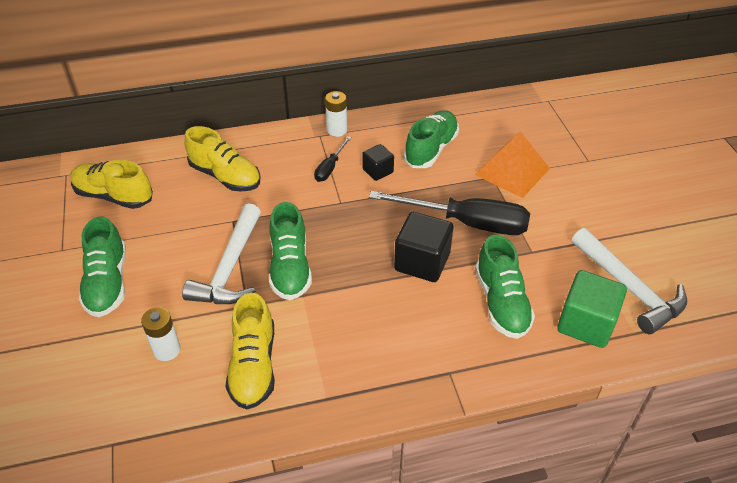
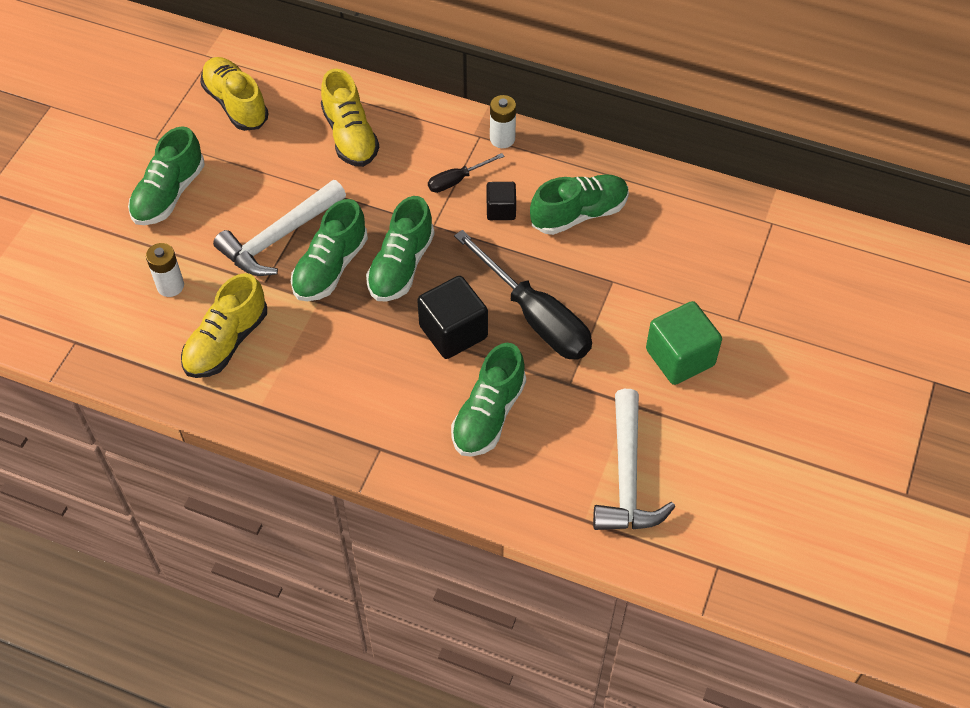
camera: 35 degrees right, 10 degrees up
(342, 239) = (401, 266): none -> green shoe
(512, 171) = (640, 287): orange pyramid -> none
(586, 323) = (547, 482): green cube -> green cube (680, 357)

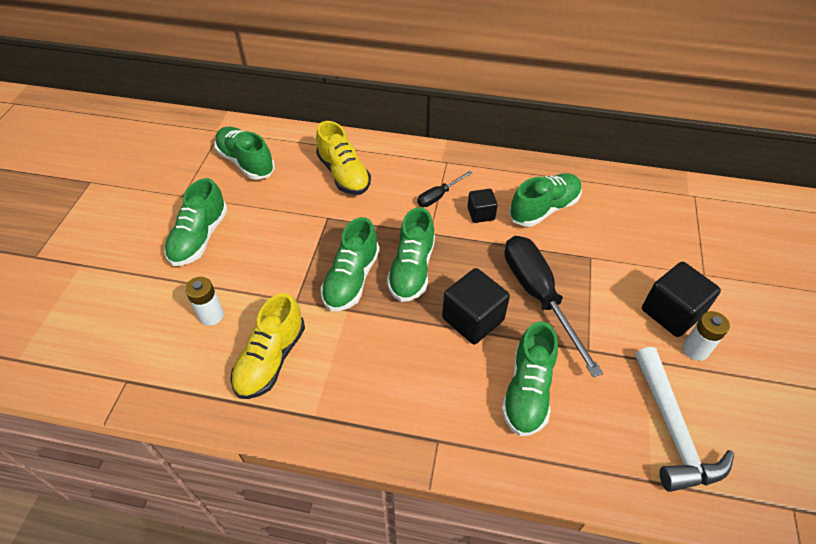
camera: 10 degrees left, 5 degrees down
(236, 104) = (246, 162): yellow shoe -> green shoe
(279, 237) = (301, 260): white hammer -> none
(502, 139) = (465, 161): white battery -> white battery (695, 349)
(535, 317) = (538, 296): black screwdriver -> black screwdriver turned 150 degrees counterclockwise
(680, 357) = (671, 312): green cube -> black cube

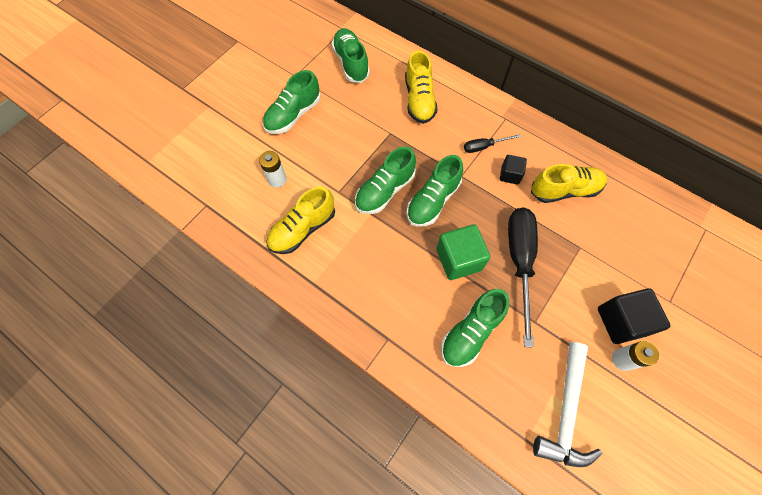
camera: 25 degrees right, 15 degrees up
(473, 319) = (459, 259): black cube -> green cube
(544, 209) = (564, 190): green shoe -> yellow shoe

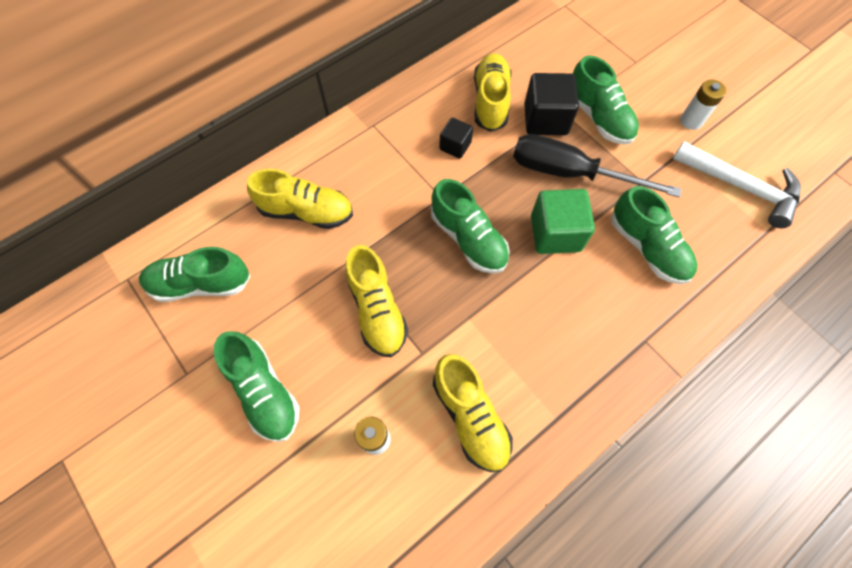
camera: 75 degrees left, 0 degrees up
(361, 158) = (377, 310): none -> yellow shoe
(385, 191) = (438, 292): green shoe -> green shoe (598, 117)
(484, 147) = (407, 160): black screwdriver -> none
(621, 321) = (651, 107): black cube -> black cube (545, 119)

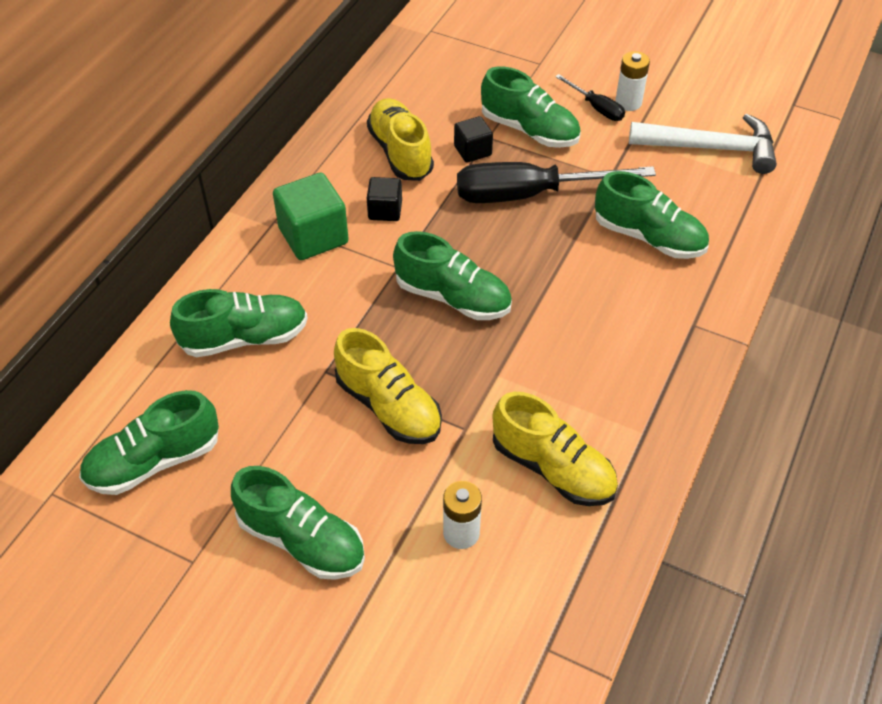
camera: 25 degrees left, 15 degrees down
(306, 212) = (245, 338): yellow shoe -> green shoe
(545, 119) = (472, 151): black cube -> black cube, size x0.58
(555, 233) = (545, 258): green cube -> green cube (313, 236)
(662, 116) = (596, 108): none -> black screwdriver

